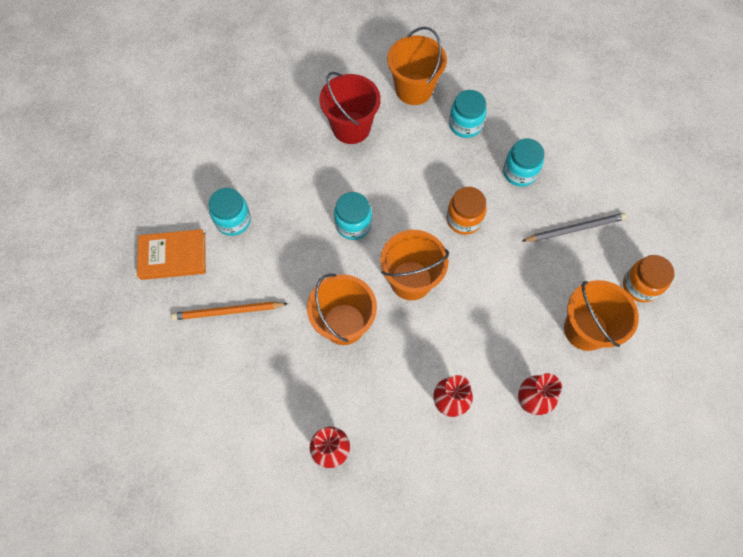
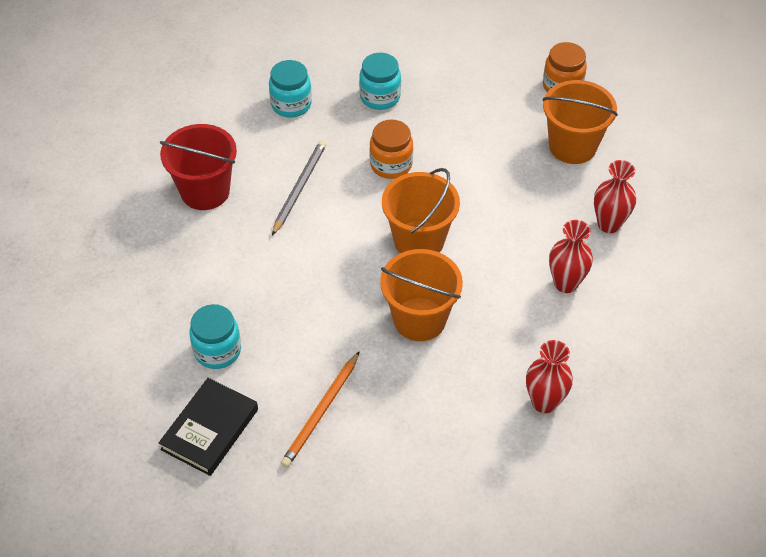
camera: 55 degrees left, 15 degrees down
(173, 256) = (210, 429): orange book -> black book
(353, 225) = (318, 251): turquoise jar -> none
(414, 89) = (212, 118): orange bucket -> none
(575, 229) = (471, 94): grey pencil -> grey pencil (299, 188)

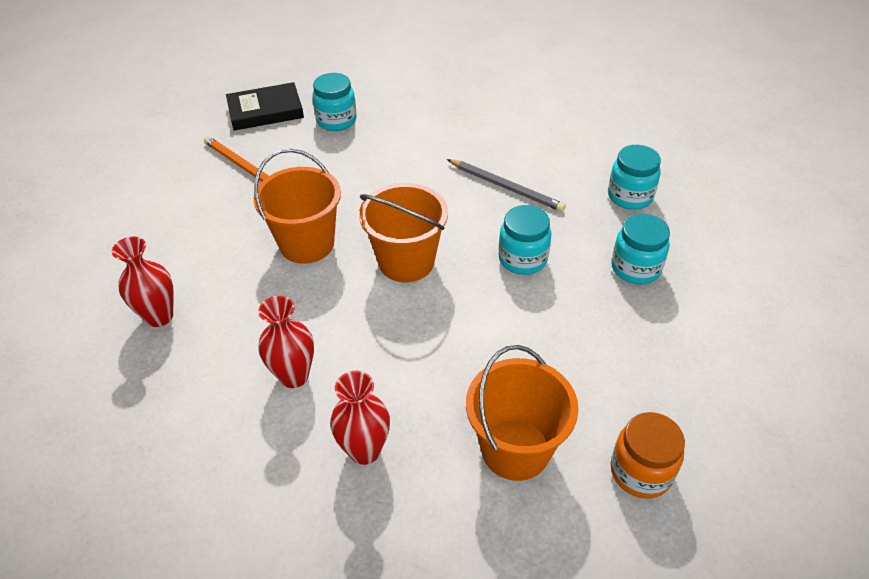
camera: 105 degrees right, 5 degrees down
(205, 191) = (517, 129): red bucket -> none
(210, 429) = (265, 111): black book -> black book turned 60 degrees counterclockwise
(391, 165) = (522, 259): orange jar -> turquoise jar

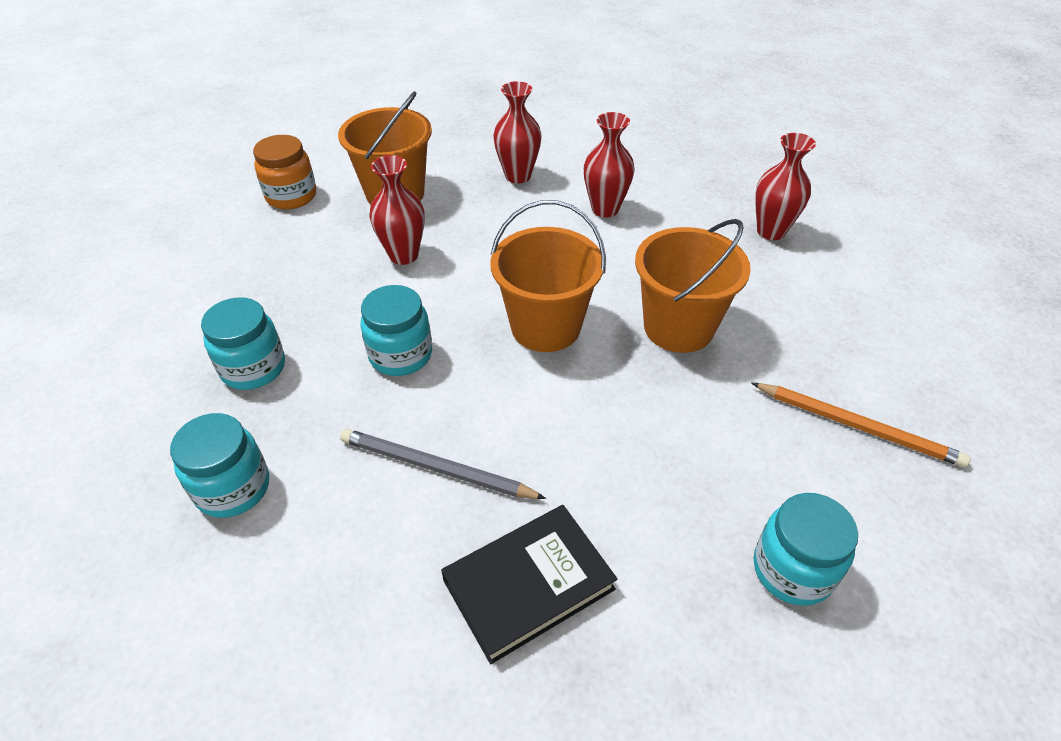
camera: 165 degrees right, 0 degrees up
(265, 111) = (945, 569): black book -> black book (529, 585)
(512, 355) = (403, 255): none -> red vase

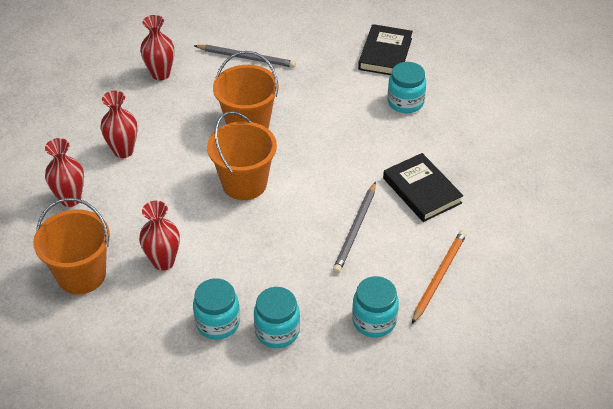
camera: 90 degrees left, 0 degrees up
(291, 196) = (72, 347): orange jar -> none
(400, 355) = (267, 253): turquoise jar -> turquoise jar (218, 323)
(844, 321) = (246, 58): none -> grey pencil
(858, 426) = (323, 67): orange pencil -> orange pencil (439, 276)
(945, 538) = (385, 54): none -> black book

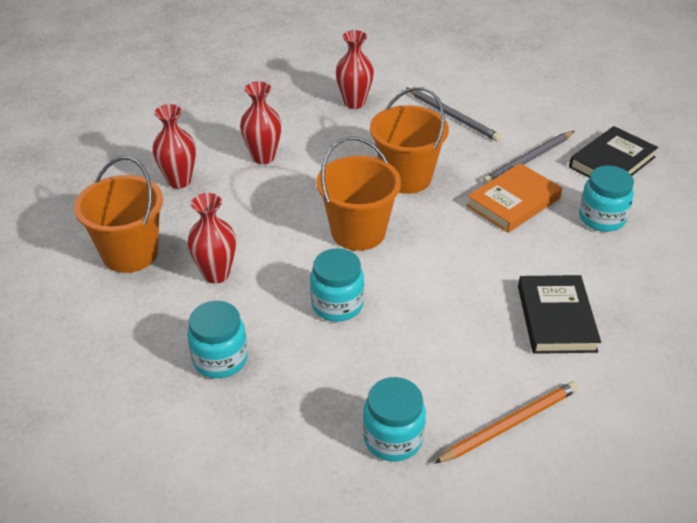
camera: 30 degrees right, 5 degrees down
(277, 331) = (274, 398): turquoise jar -> turquoise jar (337, 305)
(338, 113) = (513, 202): none -> orange book
(355, 229) = (445, 328): grey pencil -> grey pencil (528, 160)

